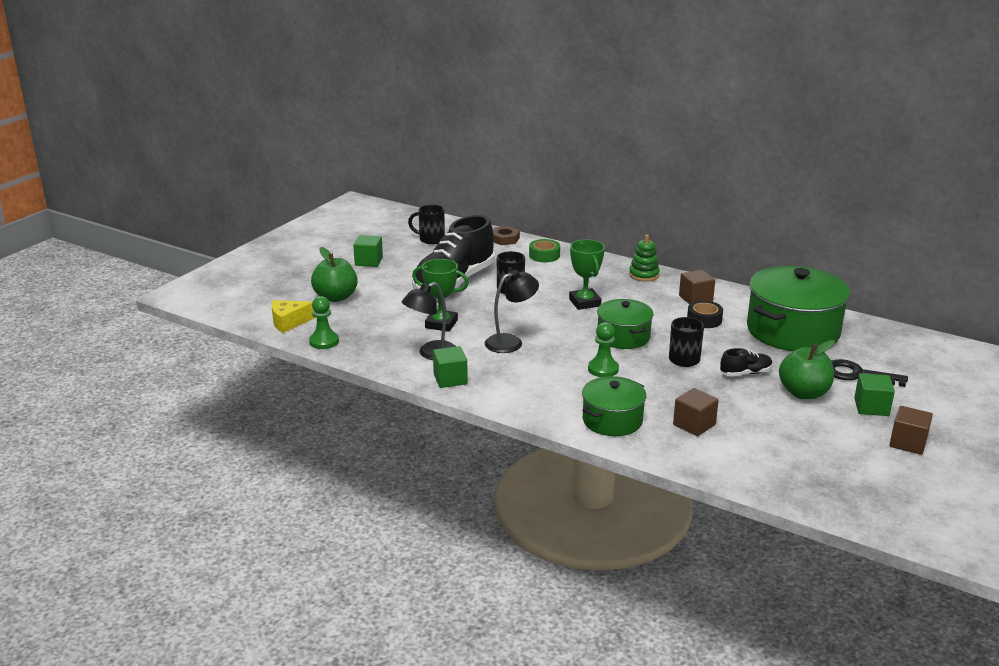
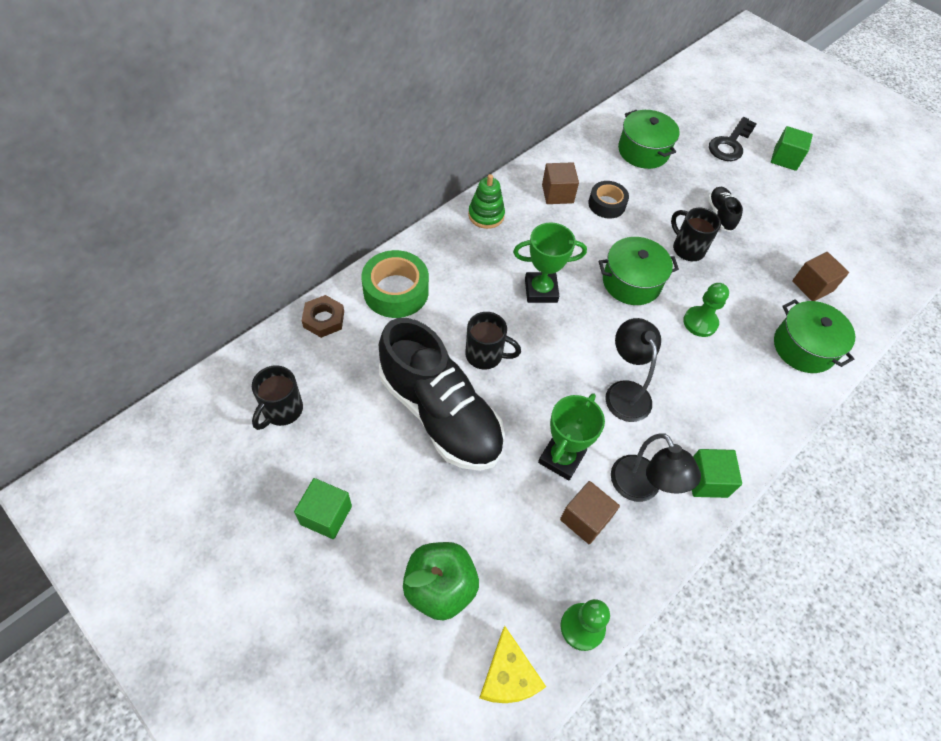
camera: 80 degrees left, 30 degrees up
(544, 255) = (396, 291): green tape -> green tape, size x1.56
(793, 331) = (643, 151): green pot -> green pot, size x0.57
(803, 393) = (759, 190): green apple -> none
(908, 443) = (840, 162): brown cube -> brown cube (585, 519)

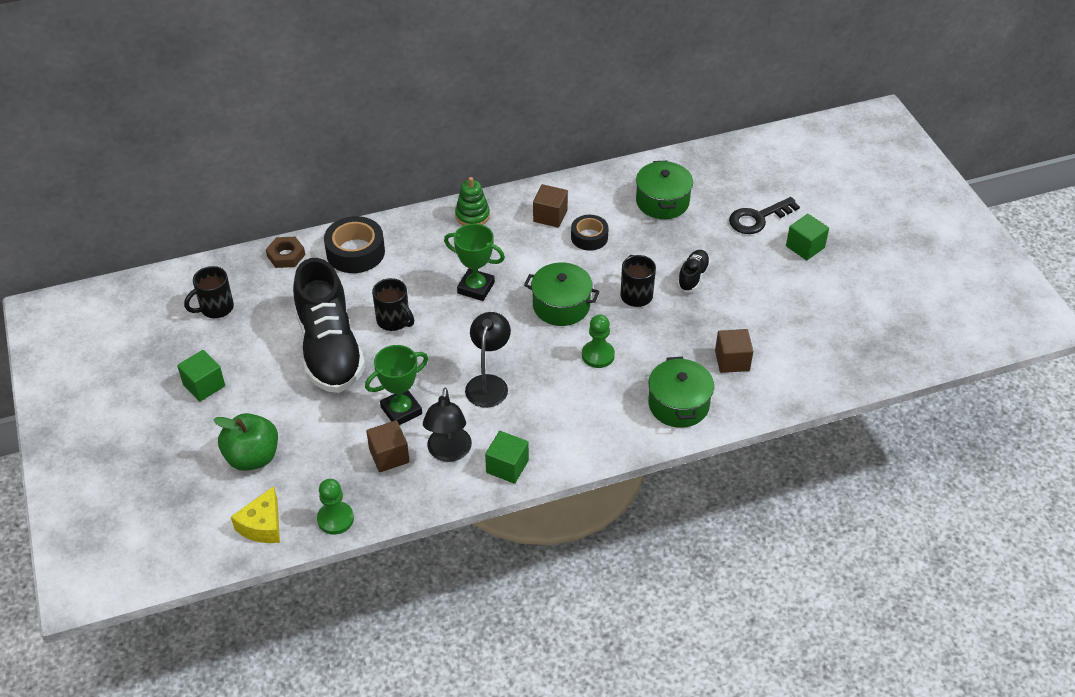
camera: 30 degrees right, 10 degrees down
(396, 291) = (355, 252): green tape -> black tape

